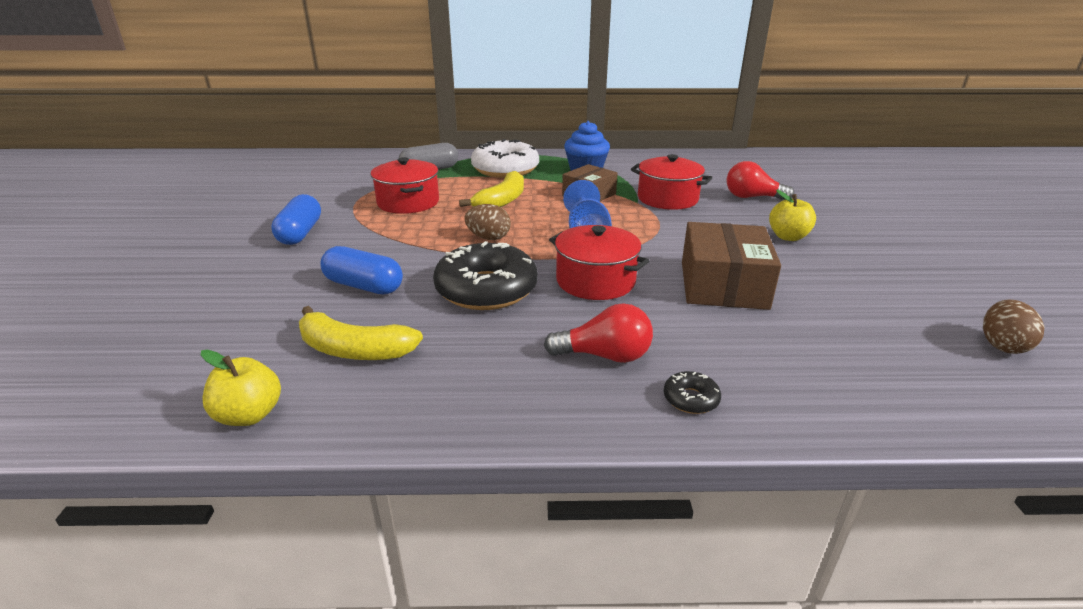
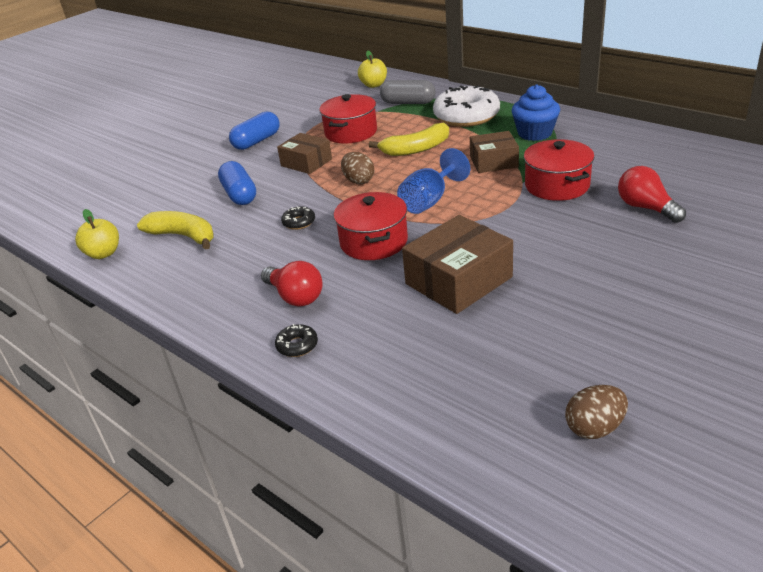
camera: 45 degrees right, 5 degrees up
(354, 350) = (183, 236): yellow banana -> yellow banana turned 150 degrees clockwise
(400, 237) = (306, 162): none -> brown box
(486, 289) = (299, 222): black donut -> black donut, size x0.42
(788, 237) = (599, 260): yellow apple -> yellow apple (374, 85)

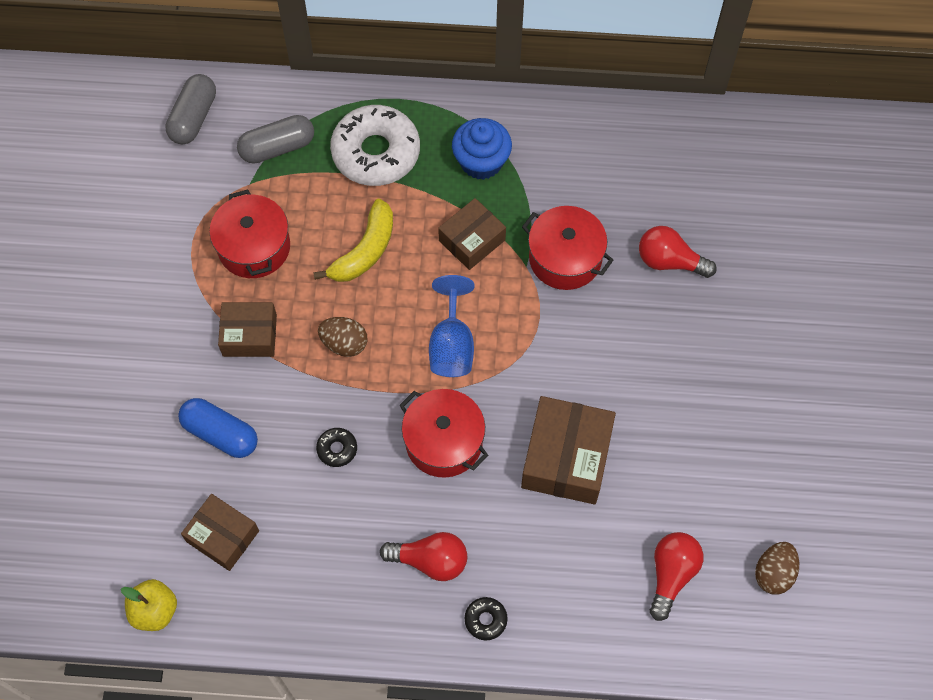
camera: 40 degrees left, 30 degrees up
(183, 236) = (223, 536): yellow banana -> brown box
(257, 141) = (141, 318): blue capsule -> none
(374, 85) = (193, 118): yellow apple -> grey capsule
(485, 384) = (671, 575): none -> red light bulb

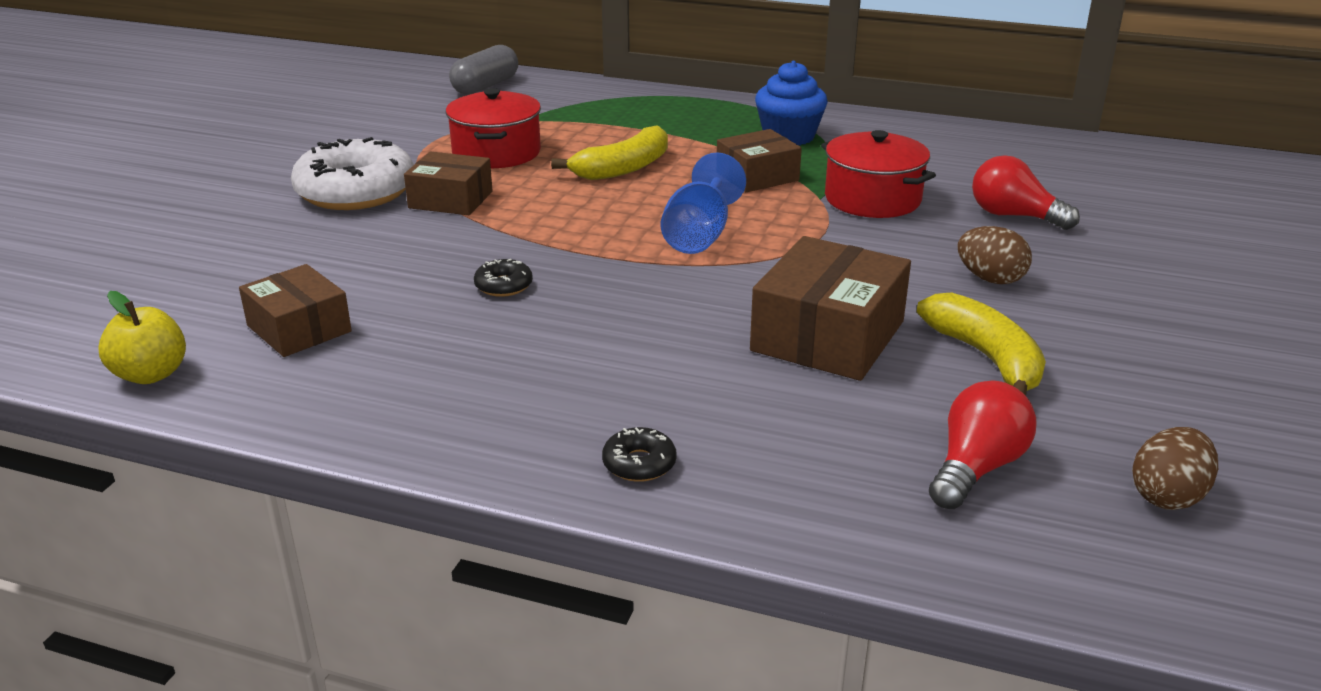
camera: 15 degrees right, 35 degrees down
(220, 433) = (362, 255): blue capsule -> none
(277, 147) = (562, 107): grey capsule -> none
(344, 344) = (562, 218): brown egg -> brown egg (990, 279)
(376, 152) = (669, 120): white donut -> white donut (356, 191)
(430, 560) = (580, 393): red light bulb -> none
(444, 441) = (653, 300): red pot -> none
(666, 458) = (986, 358): none -> yellow banana

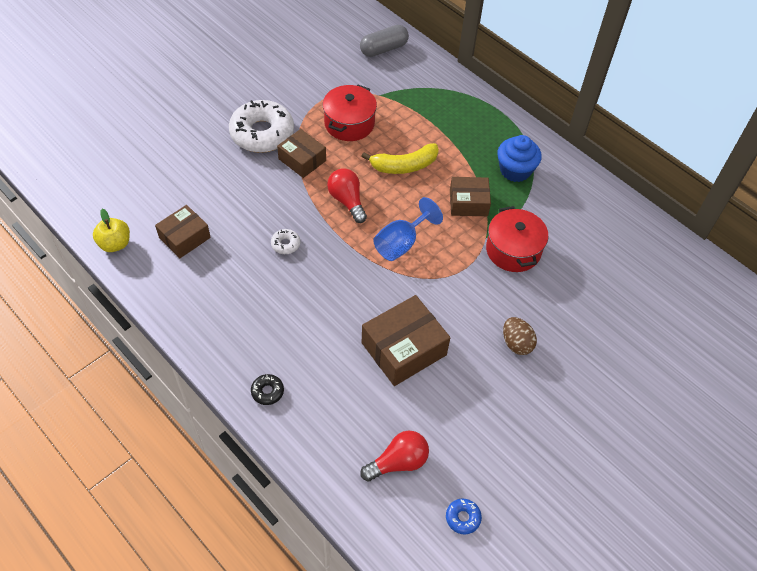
camera: 25 degrees right, 25 degrees up
(299, 328) = (184, 238): brown box -> brown box turned 60 degrees clockwise
(503, 286) = (285, 244): black donut -> white donut
(986, 358) = (463, 398): yellow banana -> none
(1014, 216) = (576, 298): red light bulb -> red light bulb (347, 201)
(1167, 496) = (463, 518): brown egg -> blue donut

